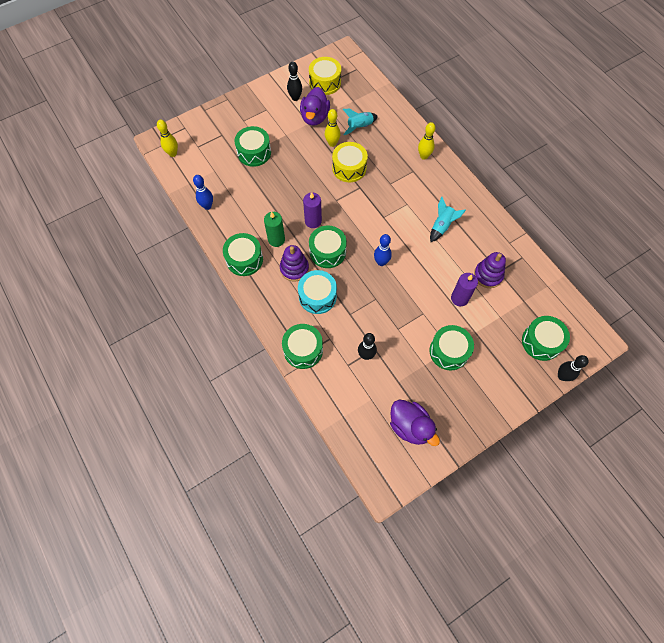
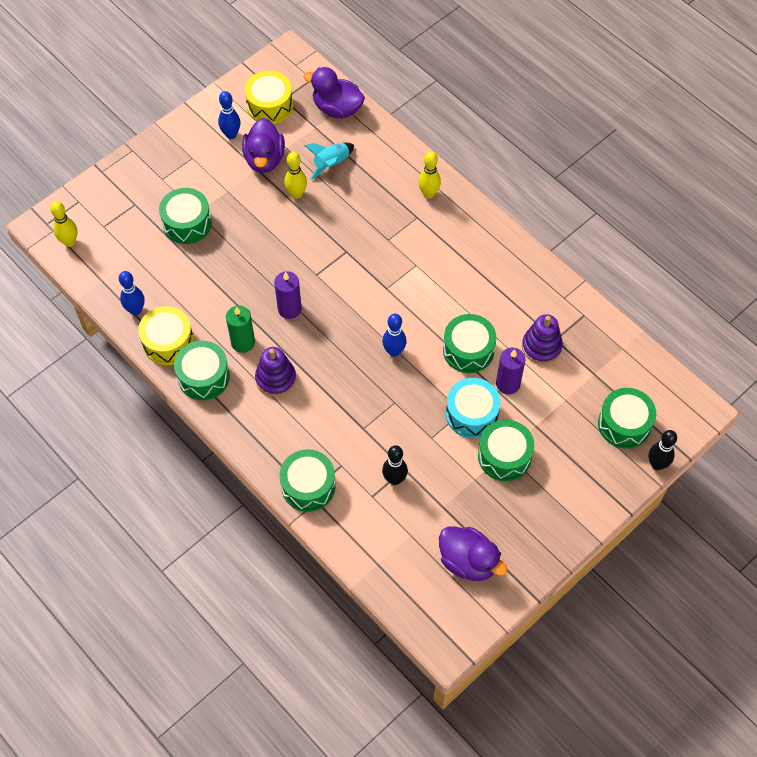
camera: 10 degrees left, 5 degrees down
(295, 98) = (231, 134): black bowling pin -> blue bowling pin
(317, 296) = (315, 411): turquoise drum -> turquoise drum (472, 414)
(327, 252) = (317, 348): green drum -> green drum (468, 350)
(349, 168) = (327, 226): yellow drum -> yellow drum (168, 342)
(370, 90) = (337, 108): none -> purple duck
(442, 226) = (469, 289): turquoise rocket -> none

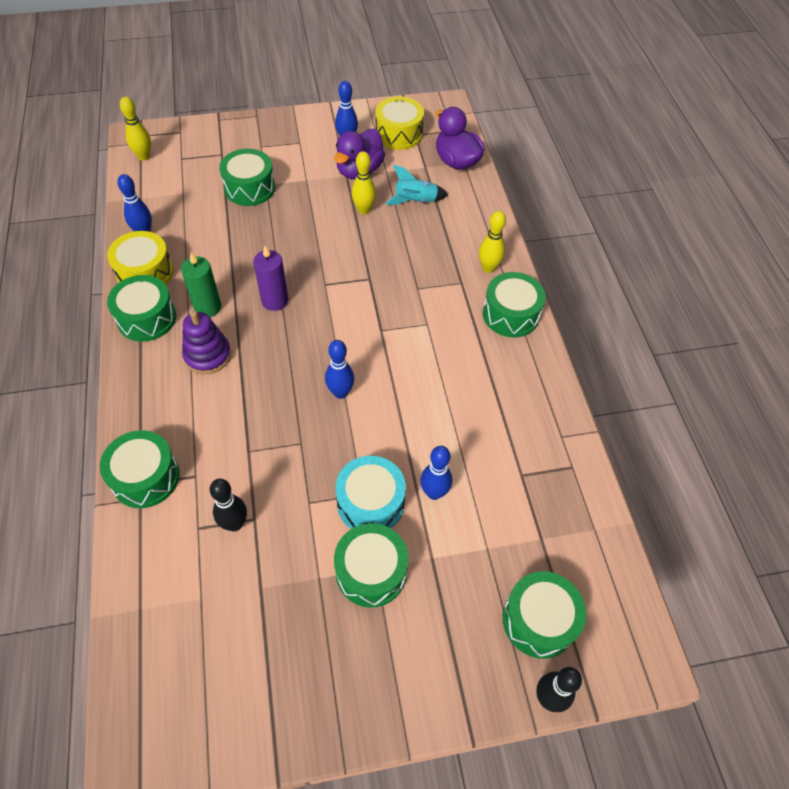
camera: 30 degrees right, 5 degrees down
(468, 350) = (417, 433): green drum -> green drum (510, 314)
(468, 561) = (236, 673): purple duck -> none
(508, 384) = (434, 492): purple candle -> blue bowling pin
(541, 347) = (500, 474): purple stacking toy -> none

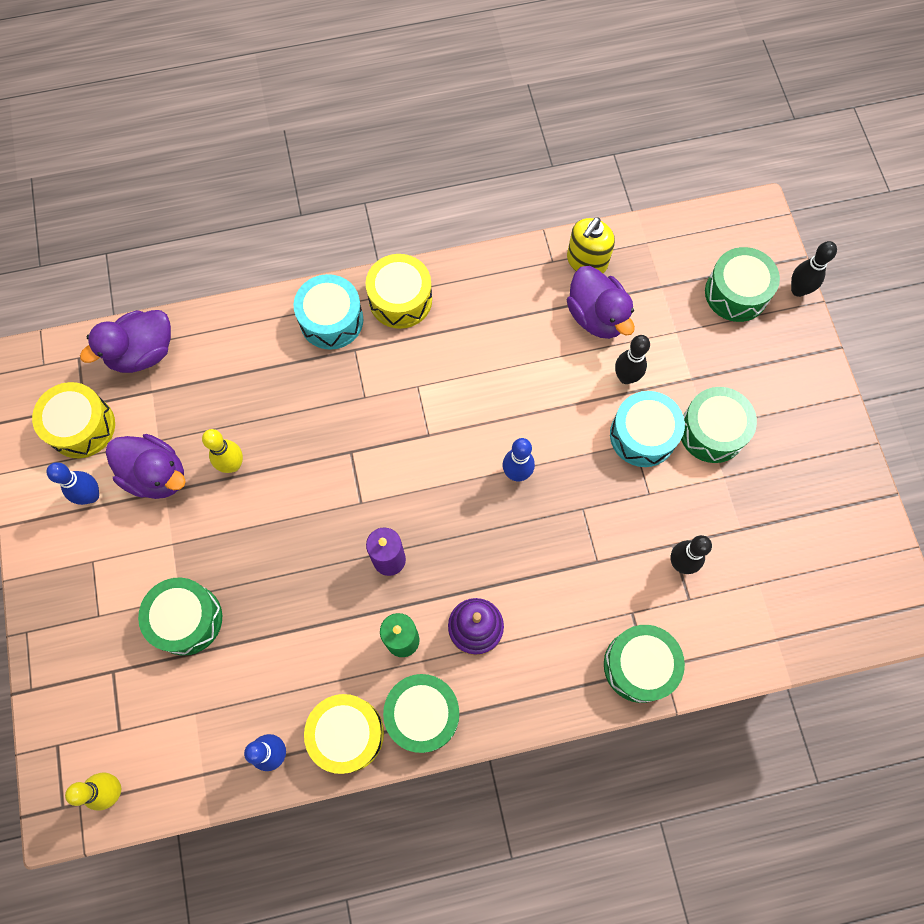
camera: 90 degrees left, 15 degrees up
(415, 201) = (217, 402): turquoise rocket -> none
(434, 492) = (626, 377): blue bowling pin -> black bowling pin
(488, 268) = (331, 320): yellow bowling pin -> turquoise drum
(502, 472) = (597, 316): none -> purple duck
(510, 314) = (400, 299): green drum -> yellow drum
(565, 467) = (586, 261): none -> yellow soap dispenser

